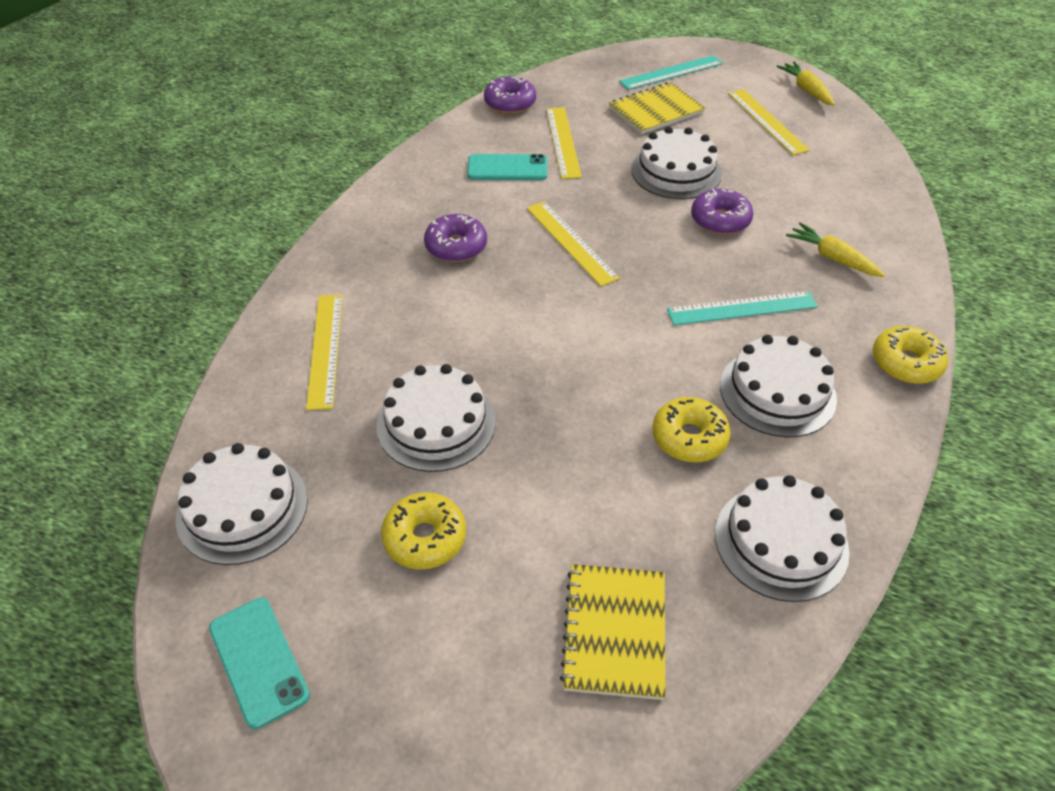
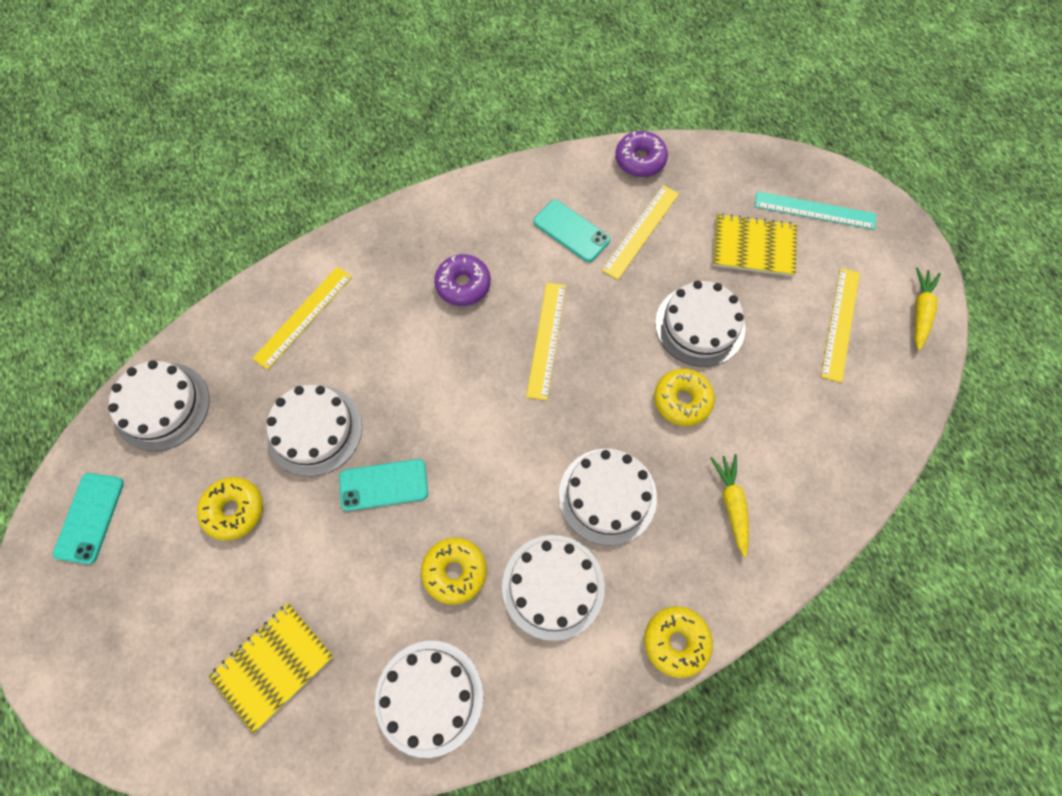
camera: 40 degrees right, 20 degrees up
(551, 420) = (383, 485): none -> turquoise phone
(720, 220) = (682, 400): purple donut -> yellow donut
(742, 308) = (607, 496): turquoise ruler -> white cake

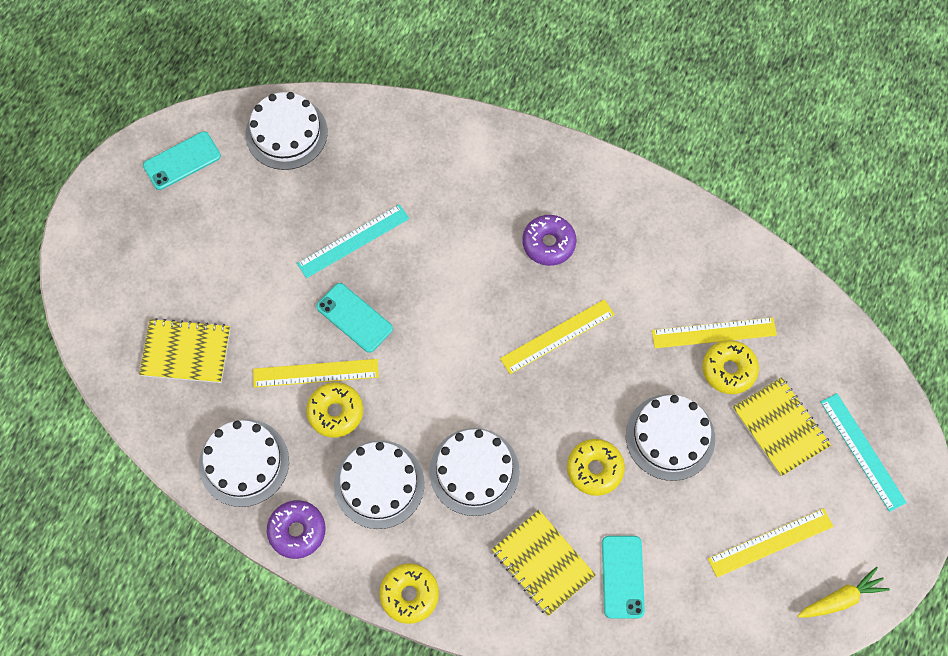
camera: 50 degrees right, 0 degrees up
(234, 510) = (258, 241): yellow donut -> yellow donut (728, 370)
(303, 317) = (426, 160): yellow ruler -> yellow ruler (315, 373)
(314, 430) = (353, 241): white cake -> turquoise ruler
(571, 231) = (666, 282): turquoise phone -> turquoise phone (623, 577)
(640, 160) = (780, 282): purple donut -> purple donut (297, 531)
(732, 504) = (543, 563): yellow carrot -> yellow notebook

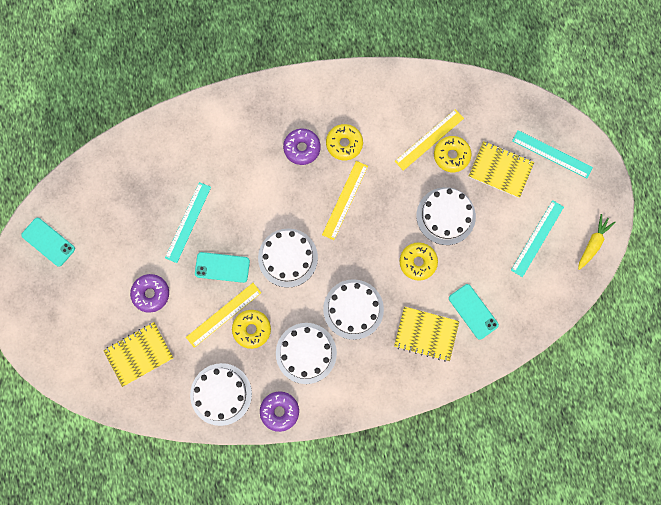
camera: 35 degrees left, 10 degrees up
(182, 161) = (48, 242): turquoise phone -> turquoise phone turned 75 degrees counterclockwise
(251, 293) = (151, 294): none -> purple donut
(286, 133) = (99, 182): white cake -> white cake (288, 257)
(409, 595) = (367, 402): yellow donut -> yellow donut (344, 144)
(770, 542) = (537, 238): yellow ruler -> turquoise ruler

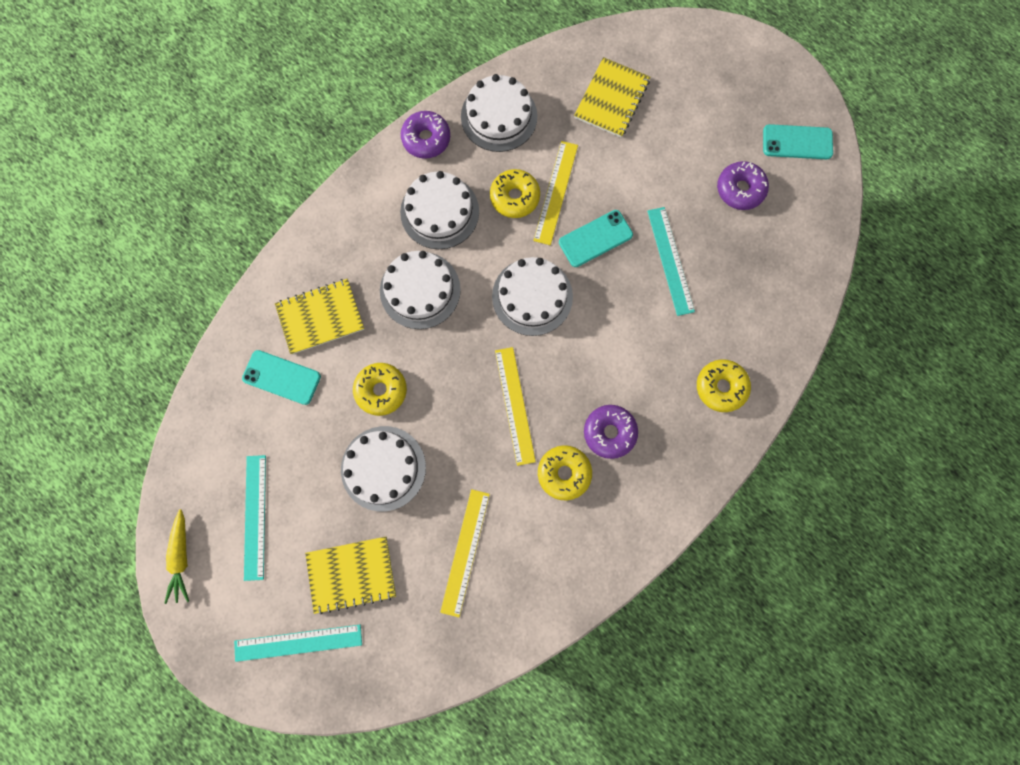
camera: 145 degrees right, 0 degrees up
(151, 294) = (648, 162): purple donut -> purple donut (740, 189)
(451, 156) = (424, 550): yellow donut -> yellow donut (720, 387)

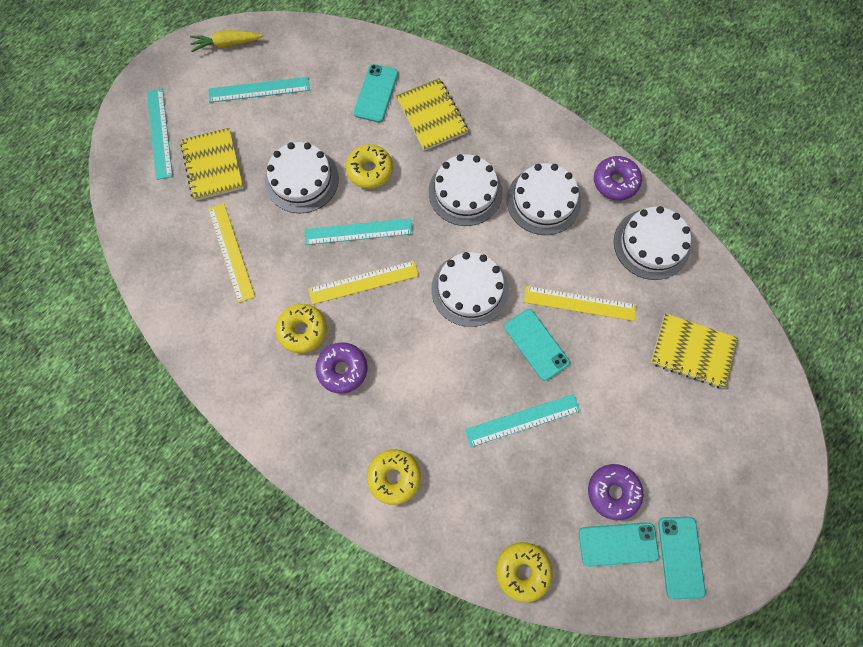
camera: 85 degrees right, 5 degrees down
(455, 407) = (358, 231): none -> turquoise ruler
(465, 552) = (231, 252): yellow ruler -> yellow ruler turned 60 degrees clockwise
(515, 197) = (568, 265): yellow donut -> yellow donut (522, 570)
(785, 192) = (618, 544): none -> turquoise phone

